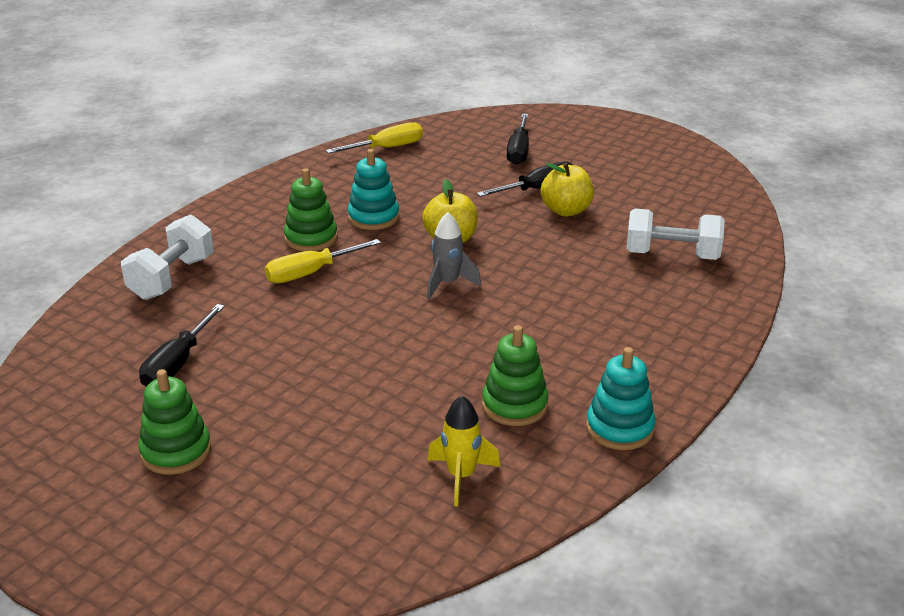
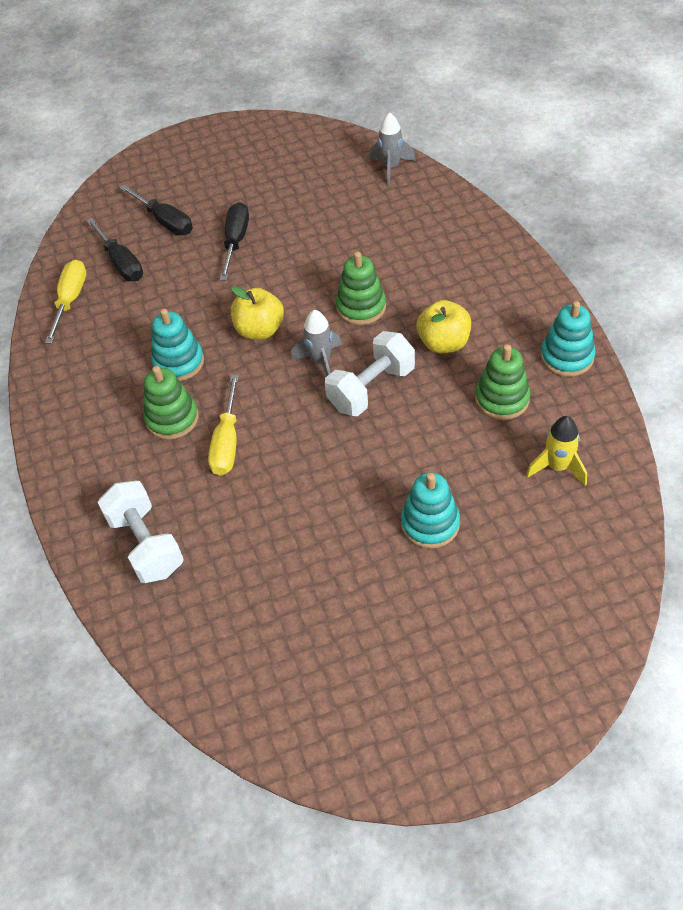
camera: 50 degrees left, 20 degrees up
(176, 451) = (405, 632): green stacking toy -> green stacking toy (361, 307)
(177, 364) = (285, 589): black screwdriver -> black screwdriver (121, 263)
(315, 418) = (430, 523): none -> turquoise stacking toy
(566, 211) = (283, 242): yellow apple -> yellow apple (443, 343)
(671, 255) = (395, 219): white dumbbell -> white dumbbell (371, 388)
(735, 227) = (391, 168): none -> grey rocket

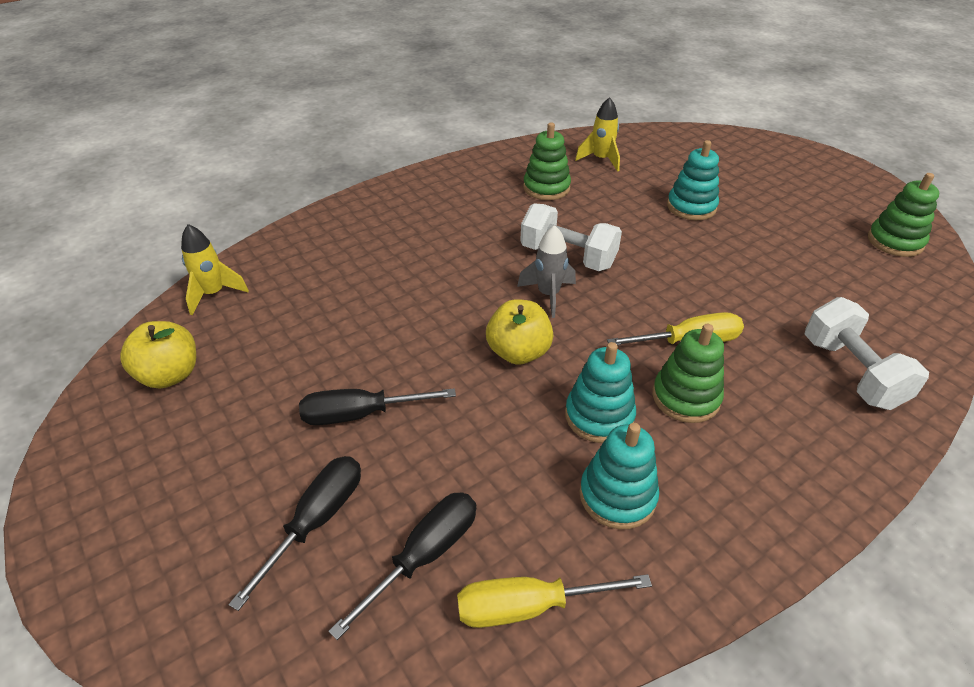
camera: 110 degrees left, 10 degrees down
(146, 544) = (851, 372): white dumbbell -> white dumbbell turned 60 degrees counterclockwise
(361, 307) = (459, 280): green stacking toy -> green stacking toy (895, 241)
(391, 168) = (214, 294): grey rocket -> yellow rocket
(443, 343) = (493, 223): yellow apple -> yellow apple (170, 375)
(567, 357) = (487, 163): turquoise stacking toy -> turquoise stacking toy (617, 496)

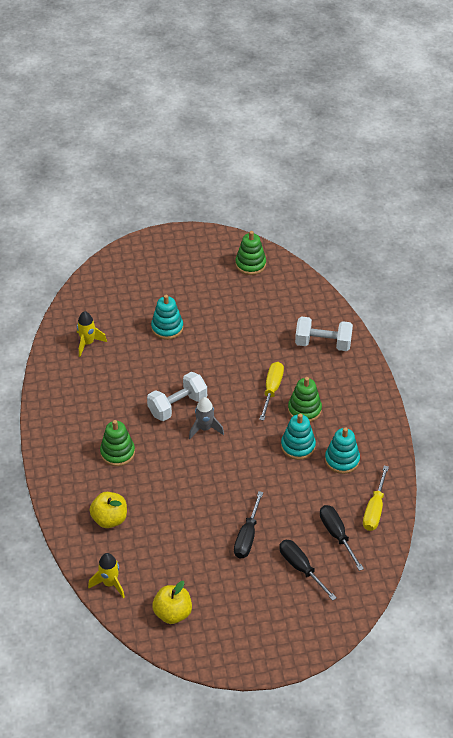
camera: 65 degrees left, 5 degrees up
(518, 352) = (240, 459): yellow apple -> yellow apple (109, 519)
(546, 188) = (102, 385): green stacking toy -> green stacking toy (117, 452)

